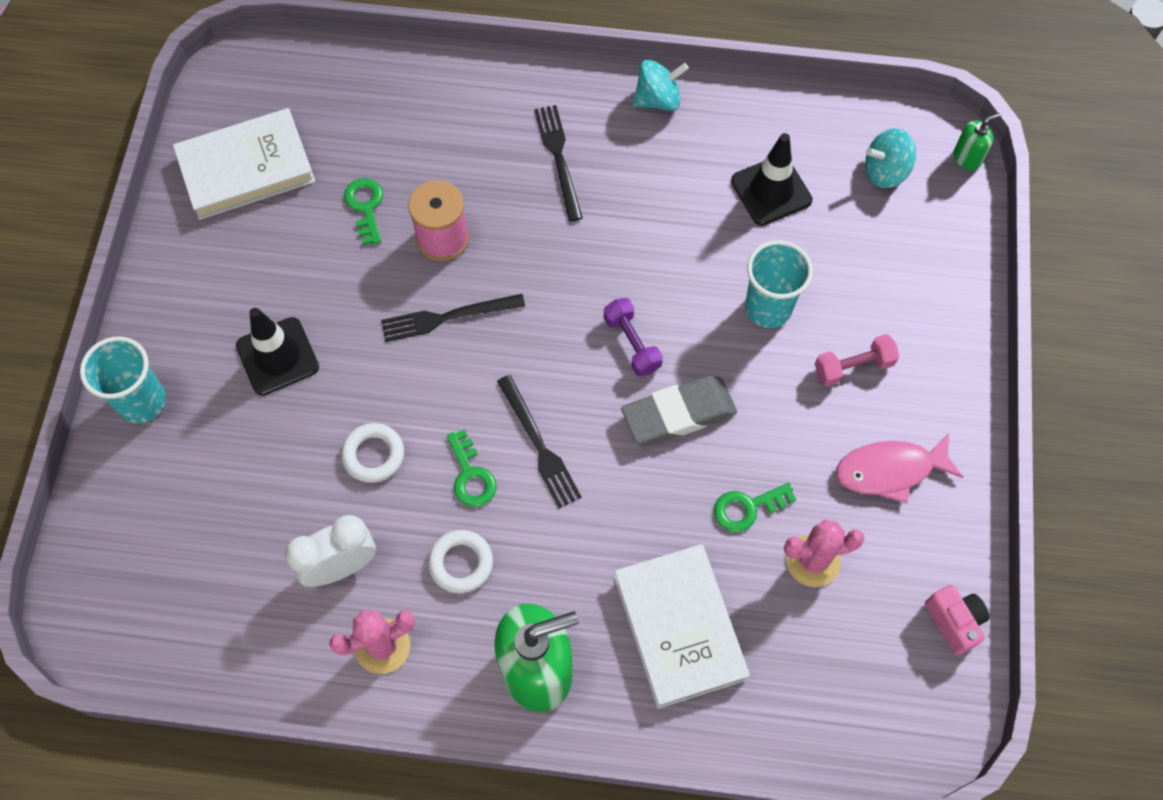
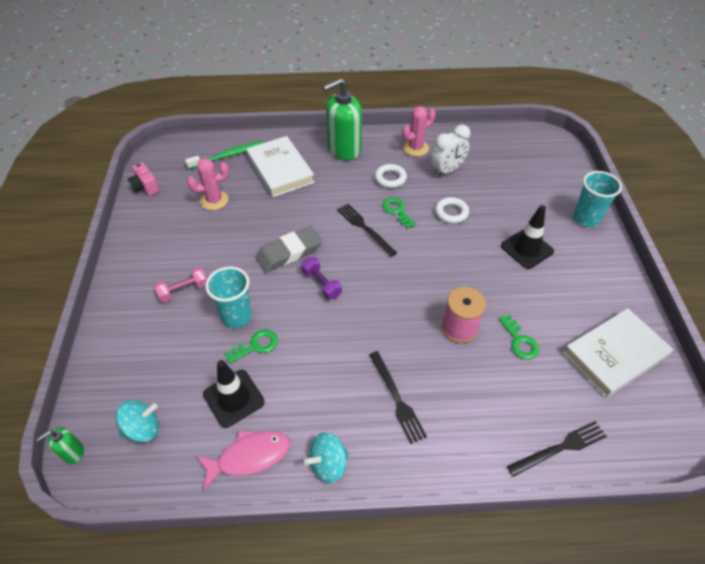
camera: 170 degrees right, 15 degrees down
(447, 317) = (438, 282): black fork -> black fork (560, 448)
(747, 508) = (248, 216): green key -> green key (256, 346)
(790, 692) = (228, 156): none -> green toothbrush
(890, 470) = (168, 242): pink fish -> pink fish (249, 457)

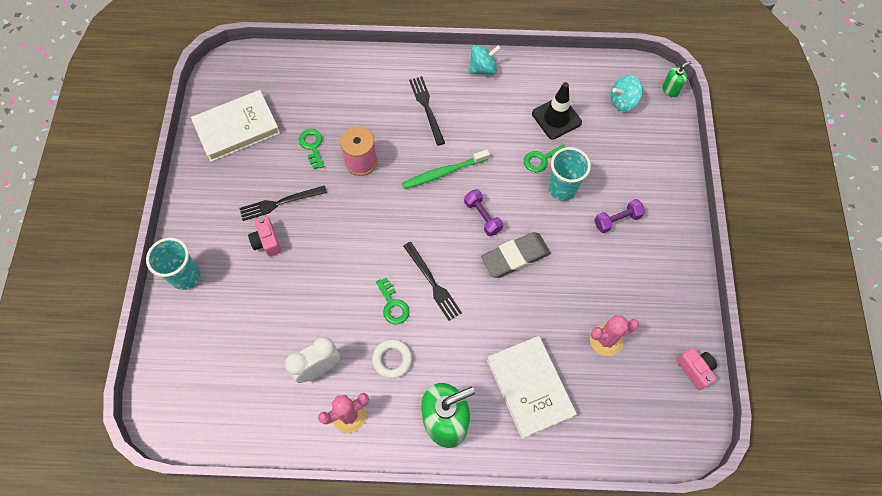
camera: 175 degrees left, 15 degrees up
(183, 290) = (617, 220): pink dumbbell -> purple dumbbell
(228, 156) = (601, 421): green toothbrush -> green toothbrush (444, 172)
(249, 457) = (540, 77): pink fish -> none
(451, 213) = (332, 297): white ring -> none
(526, 249) = (267, 241): black traffic cone -> pink camera
(560, 448) = (314, 66): black fork -> black fork (280, 203)

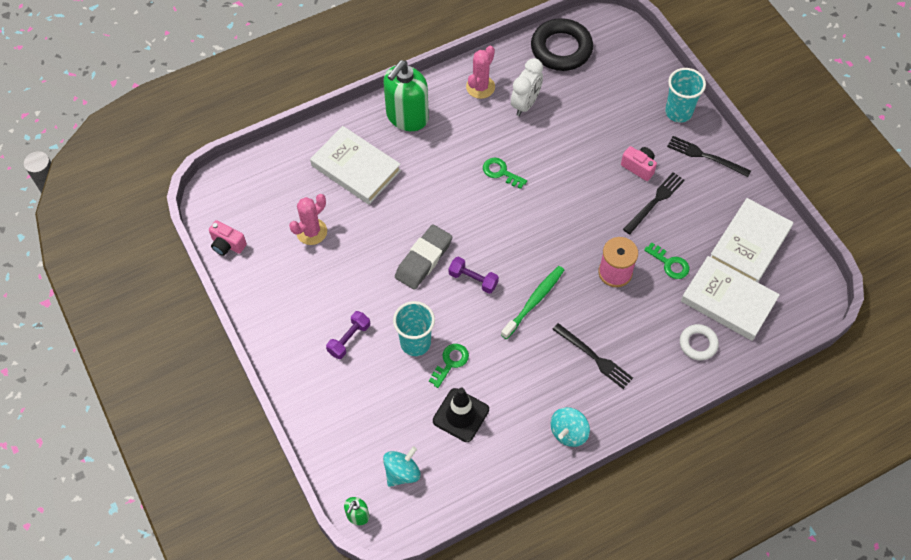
camera: 150 degrees right, 5 degrees down
(234, 416) = (561, 49): none -> black ring
(293, 96) = (728, 301): none -> white book
(392, 359) = (474, 135): white ring -> white ring (698, 344)
(432, 283) = (480, 204): black fork -> black fork (705, 156)

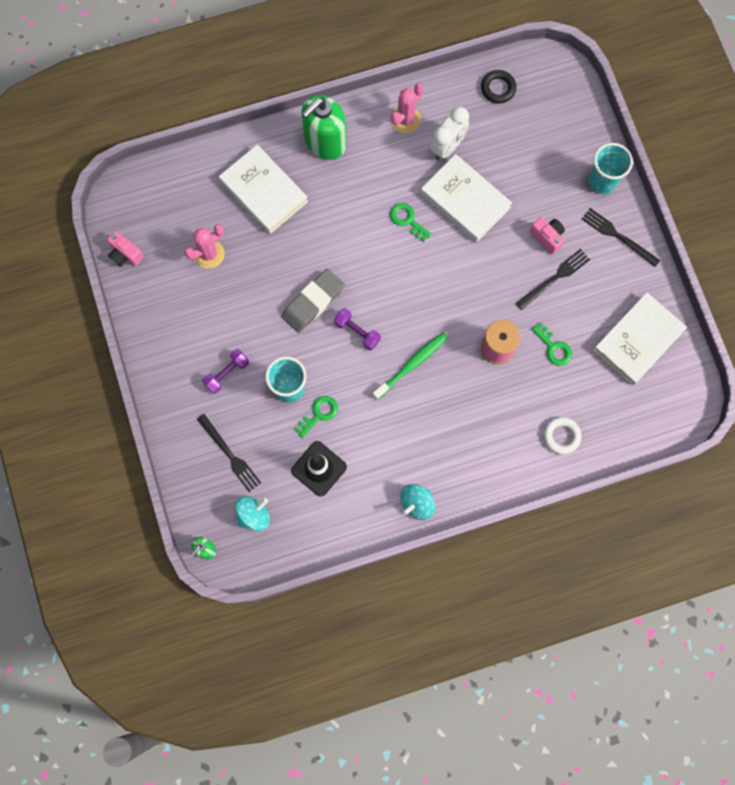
camera: 10 degrees right, 15 degrees up
(561, 49) = (498, 88): black ring -> black ring, size x0.54
(594, 357) = (457, 432): black fork -> black fork (230, 455)
(728, 301) = (601, 396): white book -> white book (465, 200)

